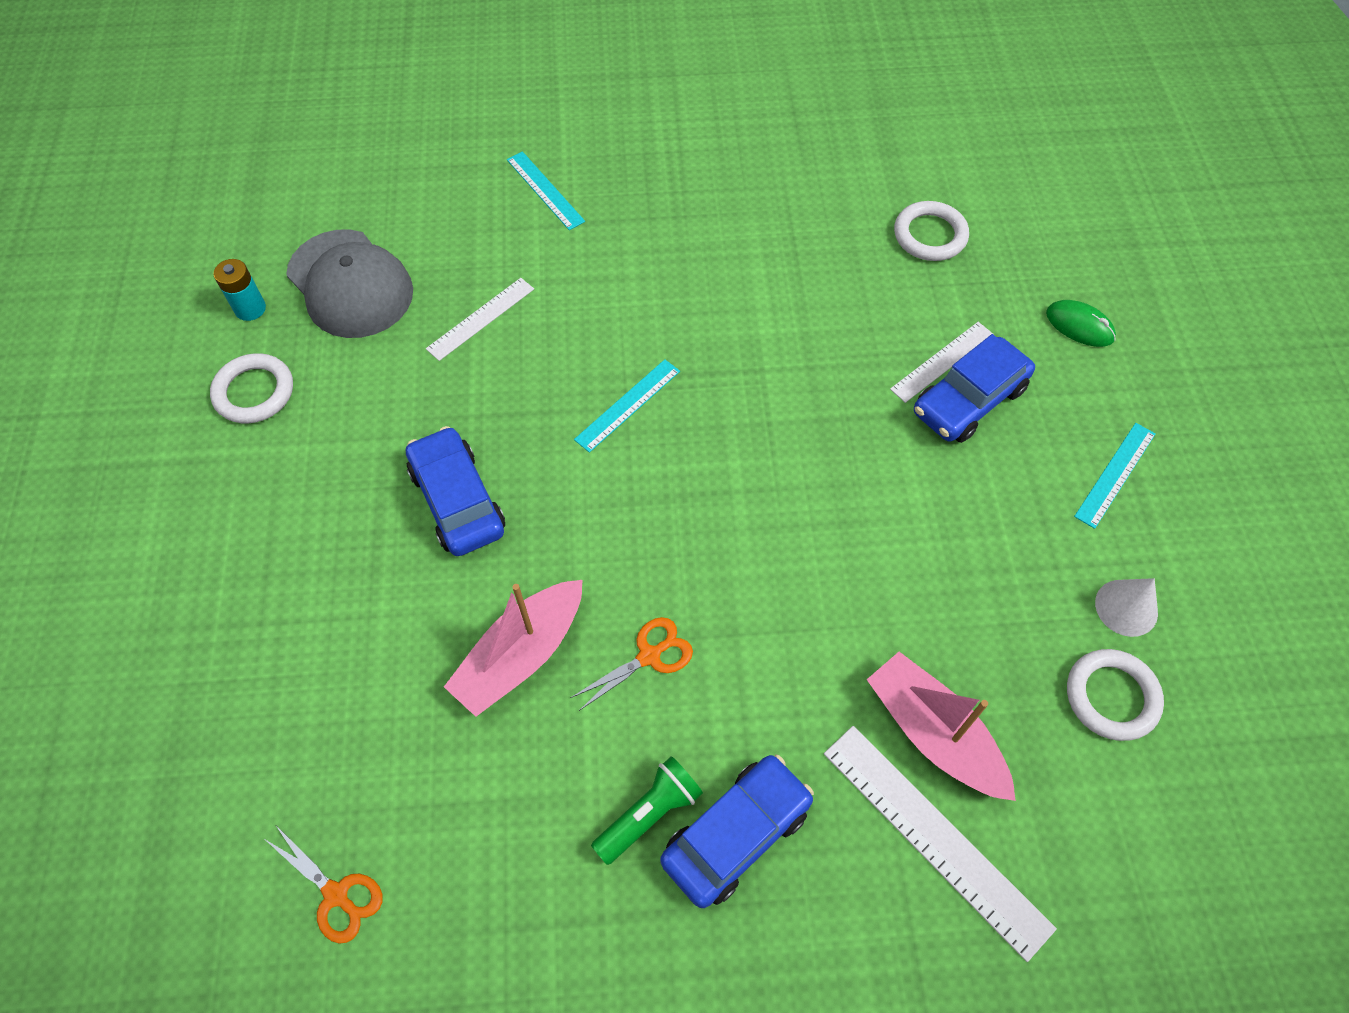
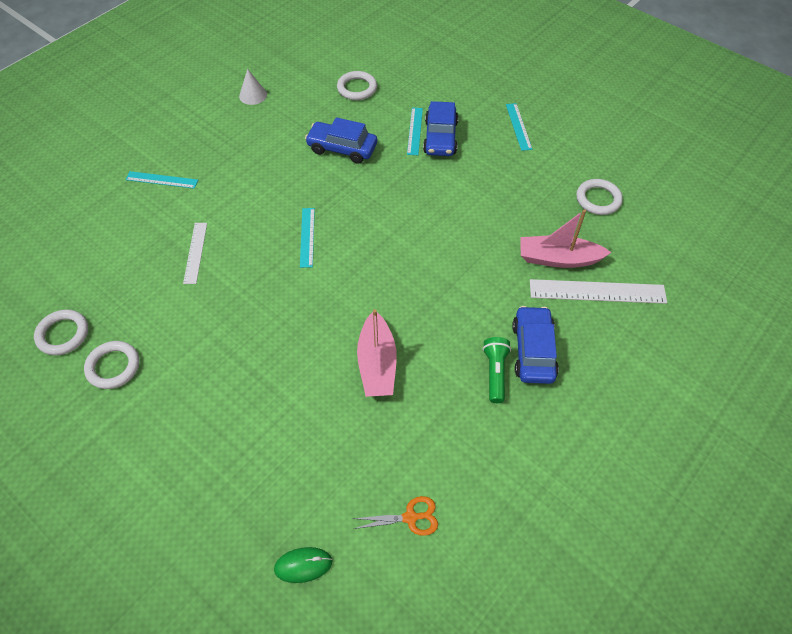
camera: 45 degrees left, 5 degrees down
(250, 309) = (63, 334): turquoise battery -> white ring
(350, 284) = (107, 285): grey cap -> none
(457, 501) = (276, 330): blue car -> blue car (342, 148)
(649, 656) = (429, 320): orange scissors -> none
(942, 361) = (414, 131): white ruler -> turquoise ruler
(1079, 326) = (449, 84): green mouse -> green mouse (303, 565)
(1126, 607) = (570, 167): white cone -> white cone (253, 95)

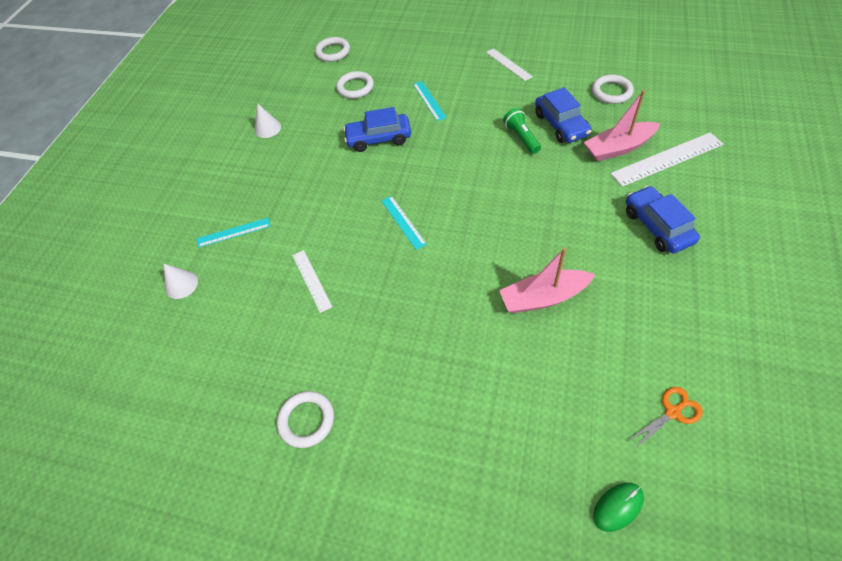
camera: 20 degrees left, 0 degrees up
(63, 334) = (234, 415): white ring -> white ring (333, 52)
(92, 206) = (181, 284): none -> white cone
(377, 364) = (543, 297): pink boat -> pink boat turned 105 degrees clockwise
(440, 137) = (454, 97): blue car -> blue car (561, 124)
(495, 373) = (643, 258): green flashlight -> green flashlight (521, 137)
(518, 126) = (508, 64): turquoise ruler -> white ruler

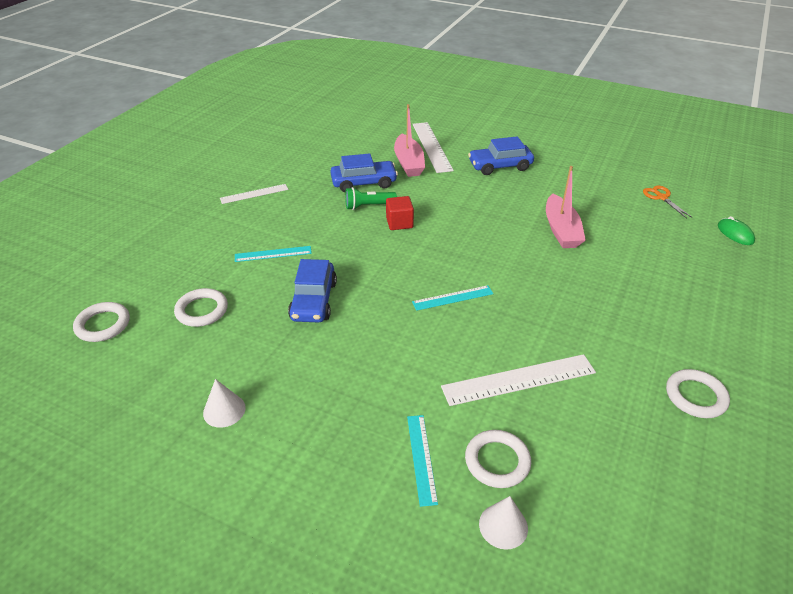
camera: 85 degrees left, 15 degrees down
(311, 280) = (519, 380): white ruler -> white ruler, size x1.67
(503, 164) = (399, 223): none -> red cube
(611, 92) = (337, 151): white ring -> white ring (497, 461)

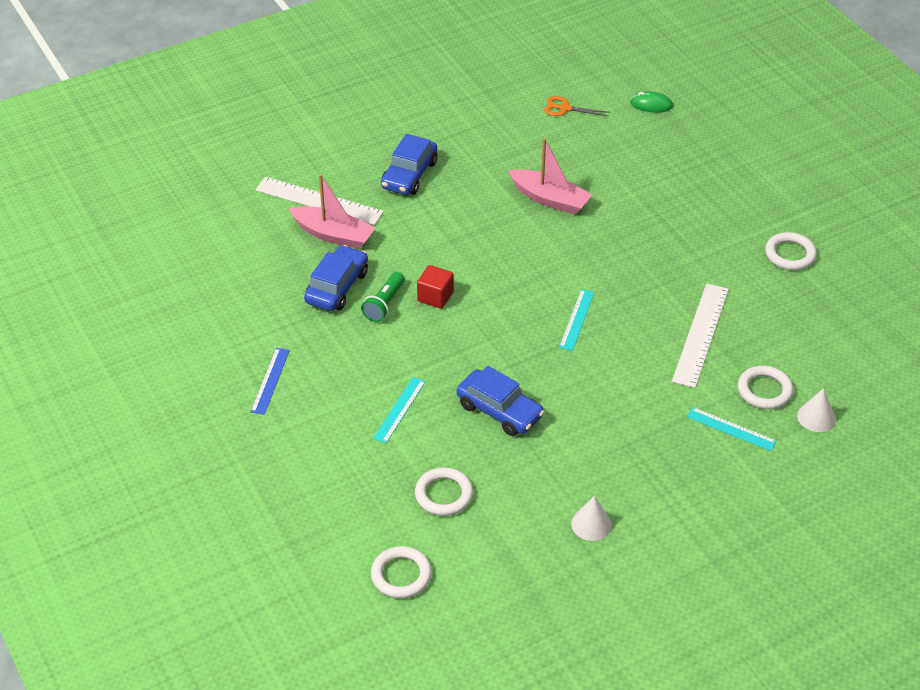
camera: 55 degrees left, 5 degrees up
(254, 194) = (270, 380): white ruler -> blue ruler

